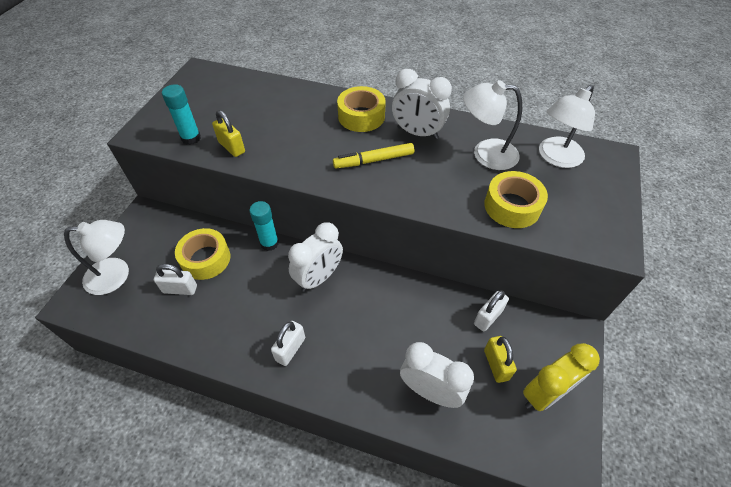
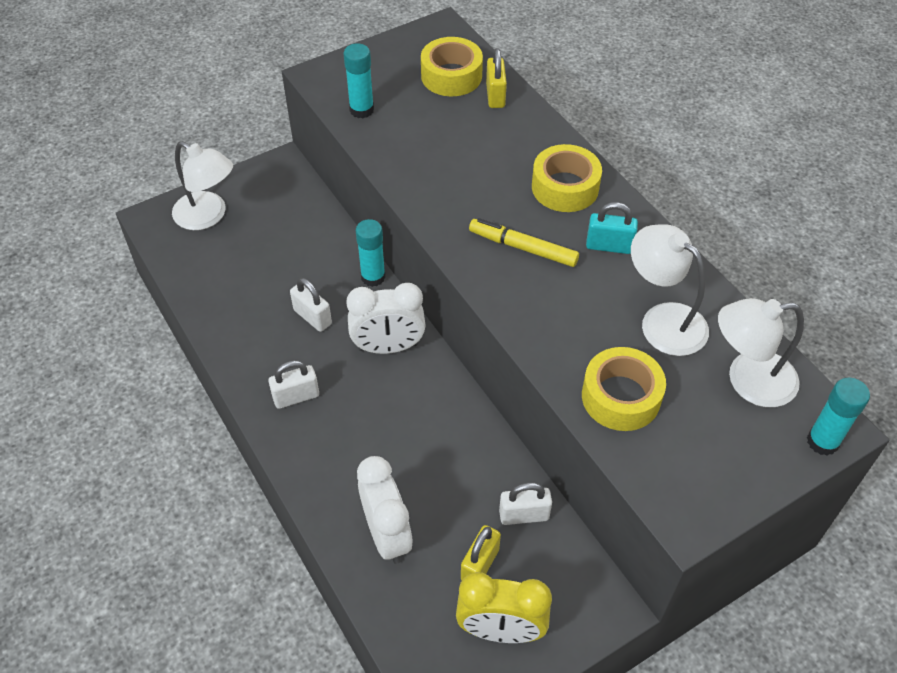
camera: 40 degrees right, 0 degrees up
(180, 289) = (250, 268): white padlock -> white padlock (312, 317)
(206, 259) = (298, 252): yellow tape -> yellow tape (451, 76)
(232, 147) = (391, 144): yellow padlock -> yellow padlock (495, 95)
(417, 133) = (609, 246): white clock -> turquoise padlock
(618, 165) = (822, 441): none -> turquoise glue stick

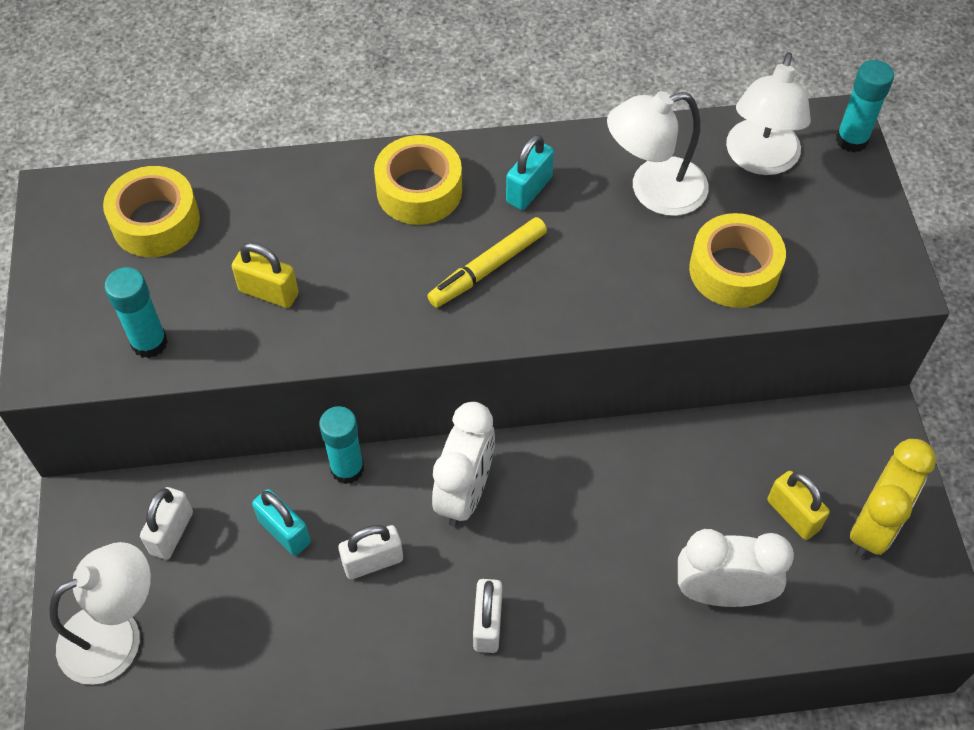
camera: 65 degrees left, 5 degrees up
(311, 264) = (284, 532): none -> turquoise padlock
(495, 95) = (224, 192): yellow padlock -> yellow padlock (268, 292)
(524, 515) = (750, 448): white padlock -> white padlock (172, 533)

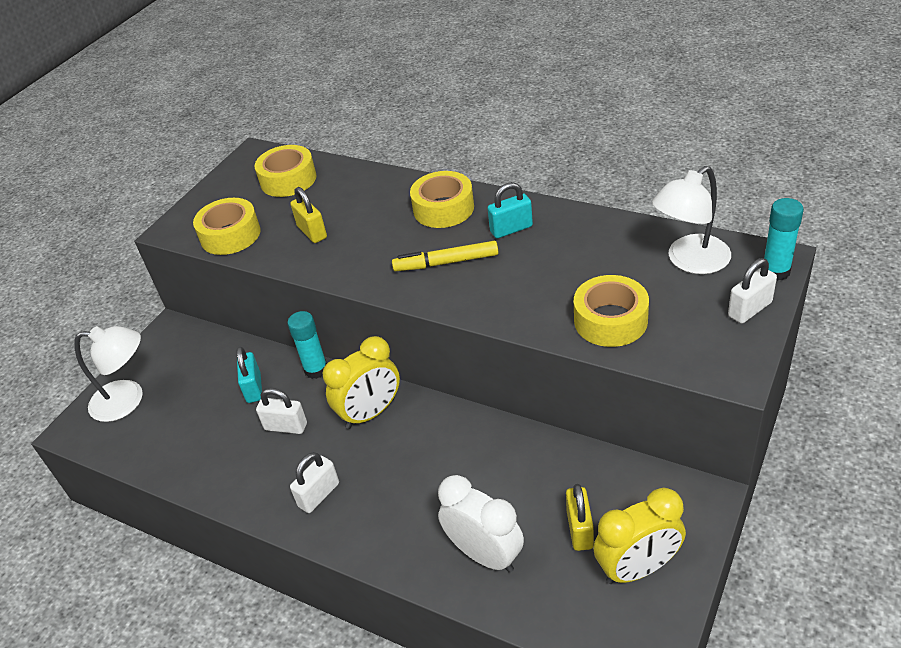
camera: 40 degrees right, 15 degrees down
(149, 343) = (230, 235): turquoise glue stick -> yellow tape
(172, 533) = (198, 362): white padlock -> white padlock (749, 309)
(464, 493) = (370, 413): white clock -> yellow clock
(653, 191) = (594, 255): white lamp -> none

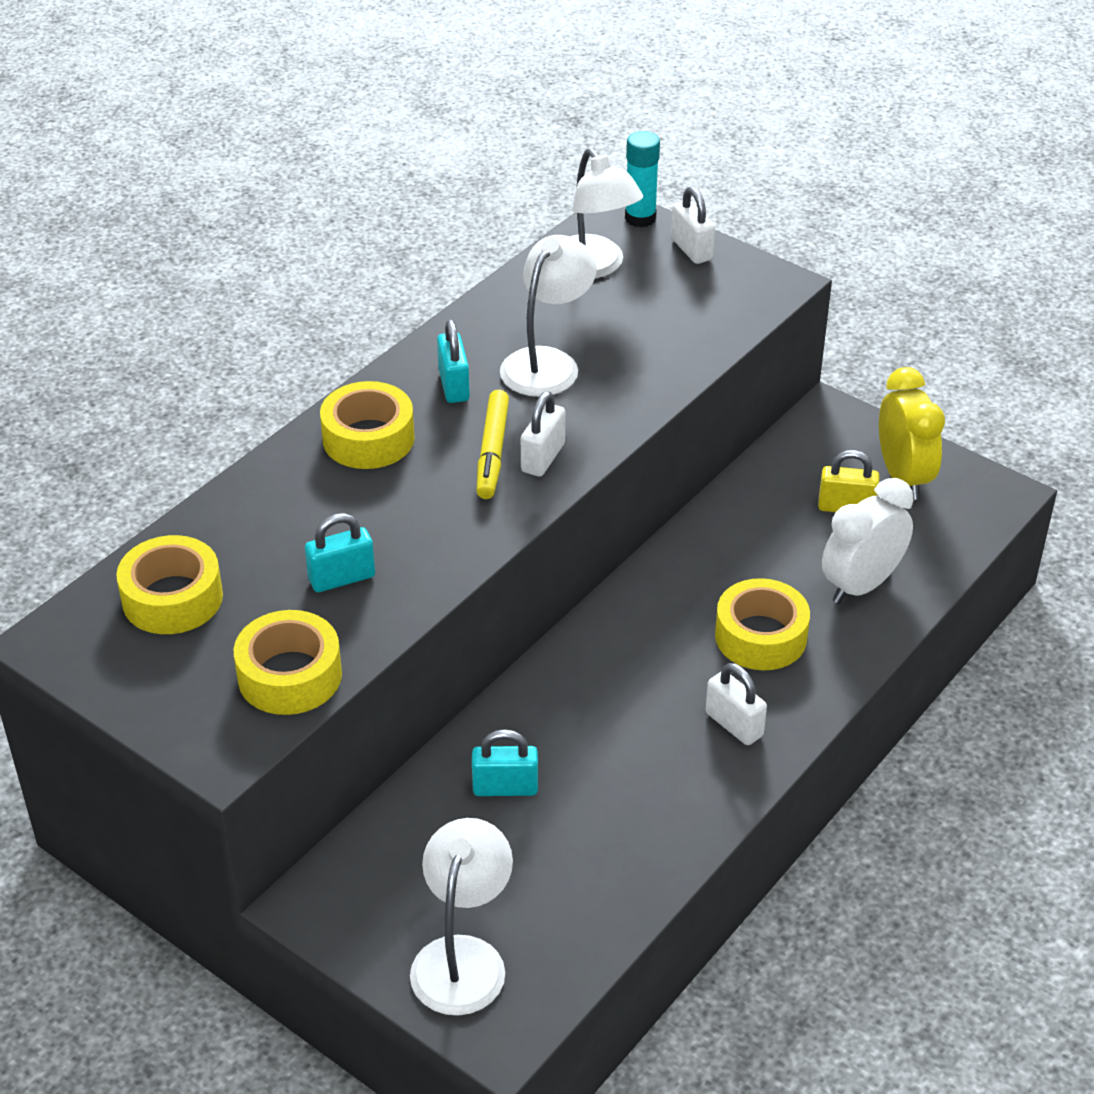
camera: 85 degrees left, 0 degrees up
(286, 426) = (599, 753): white padlock -> white padlock (543, 458)
(312, 232) = (342, 578): yellow padlock -> turquoise padlock
(316, 370) = (497, 712): turquoise glue stick -> none
(370, 413) = (608, 660): yellow clock -> none
(555, 265) = (547, 362): none -> white lamp
(610, 320) = (666, 342): yellow tape -> yellow tape (760, 636)

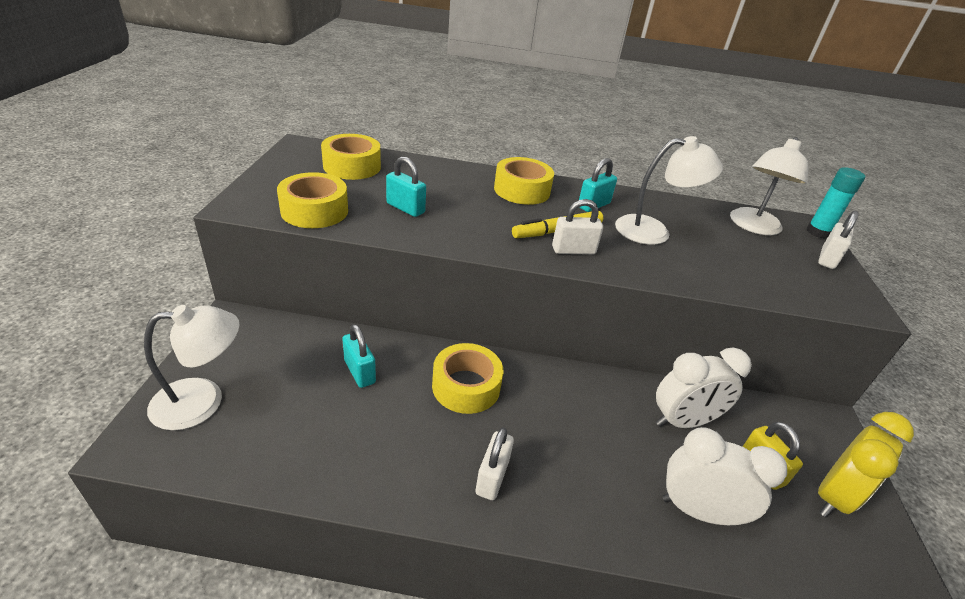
camera: 55 degrees right, 5 degrees down
(757, 530) = (683, 421): none -> white clock
(760, 636) = (589, 461): yellow tape -> yellow tape (466, 386)

